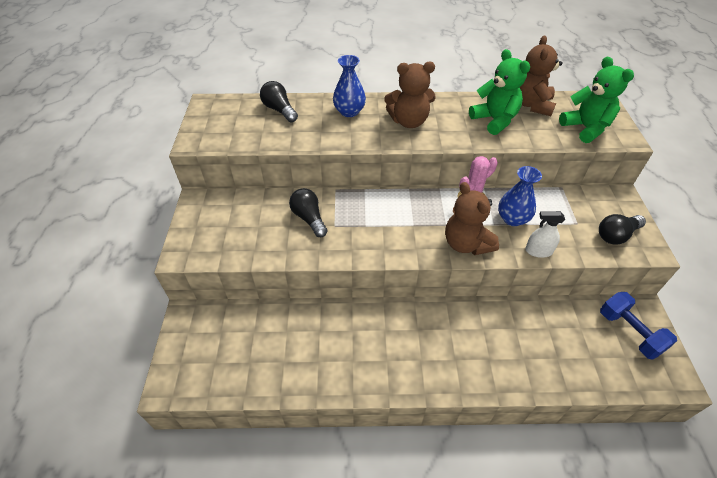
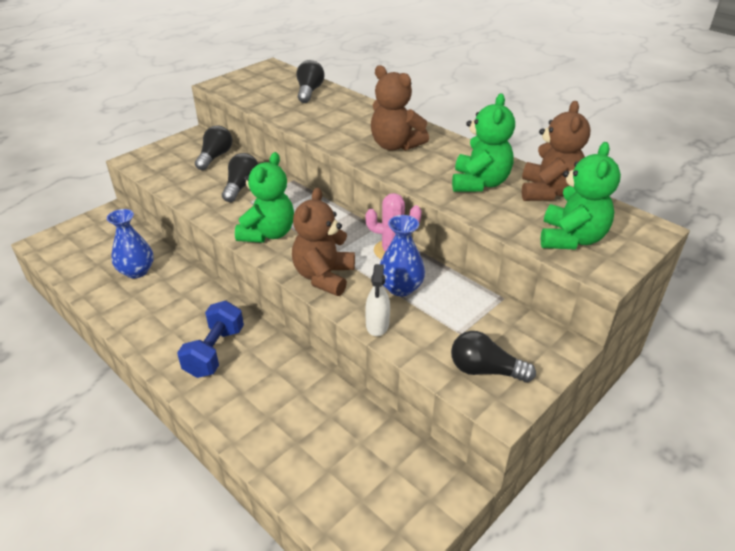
camera: 45 degrees right, 10 degrees down
(247, 208) = (215, 157): none -> black light bulb
(349, 112) = (359, 116): blue vase -> blue vase (136, 271)
(387, 240) = (268, 233): none -> green teddy bear
(532, 105) = (548, 192): brown teddy bear -> brown teddy bear turned 135 degrees clockwise
(538, 251) = (377, 325): white spray bottle -> white spray bottle turned 135 degrees counterclockwise
(629, 332) = (402, 487): blue dumbbell -> blue dumbbell (215, 352)

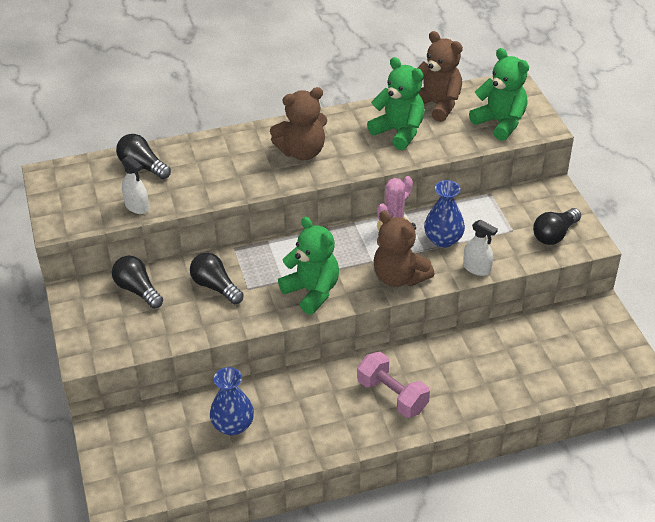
camera: 60 degrees left, 5 degrees up
(215, 352) = (392, 396): blue dumbbell -> pink dumbbell
(262, 103) = (137, 206): none -> white spray bottle

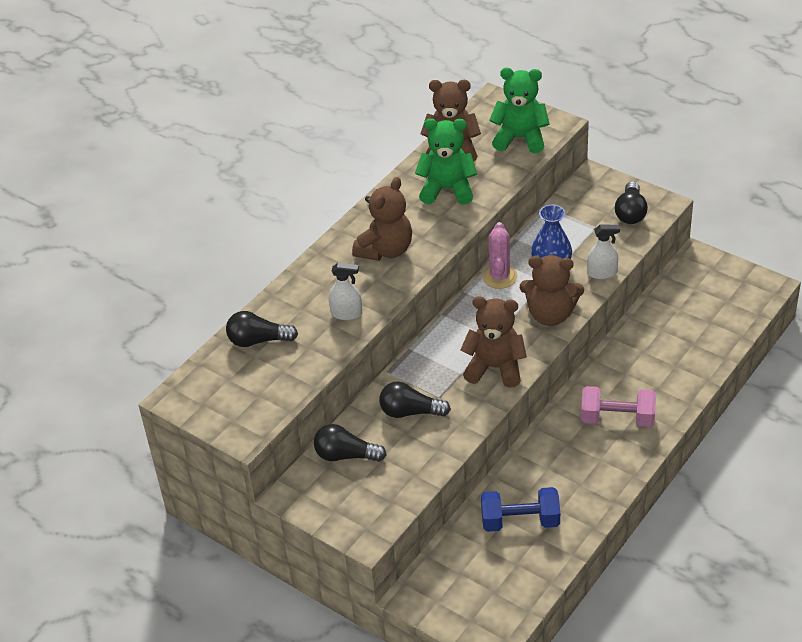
camera: 35 degrees left, 0 degrees up
(137, 206) = (297, 377): white spray bottle -> white spray bottle (346, 313)
(233, 425) = (520, 521): blue vase -> blue dumbbell
(312, 291) = (495, 368): green teddy bear -> brown teddy bear

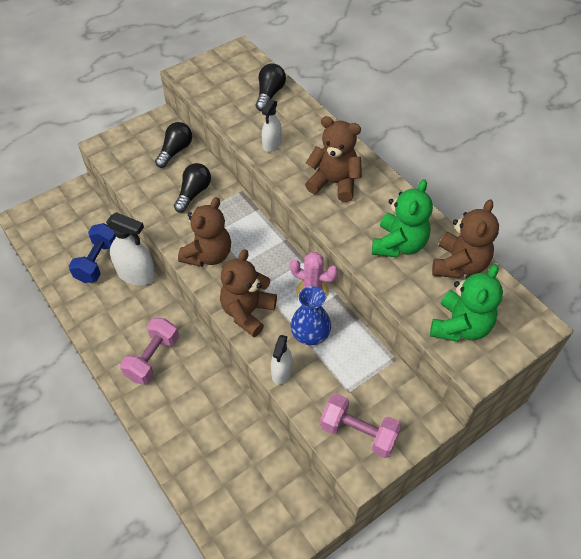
camera: 105 degrees right, 10 degrees up
(385, 250) = (334, 183): brown teddy bear -> brown teddy bear turned 150 degrees clockwise
(519, 476) = (136, 274): none -> white spray bottle
(630, 212) = (358, 433): black light bulb -> pink dumbbell

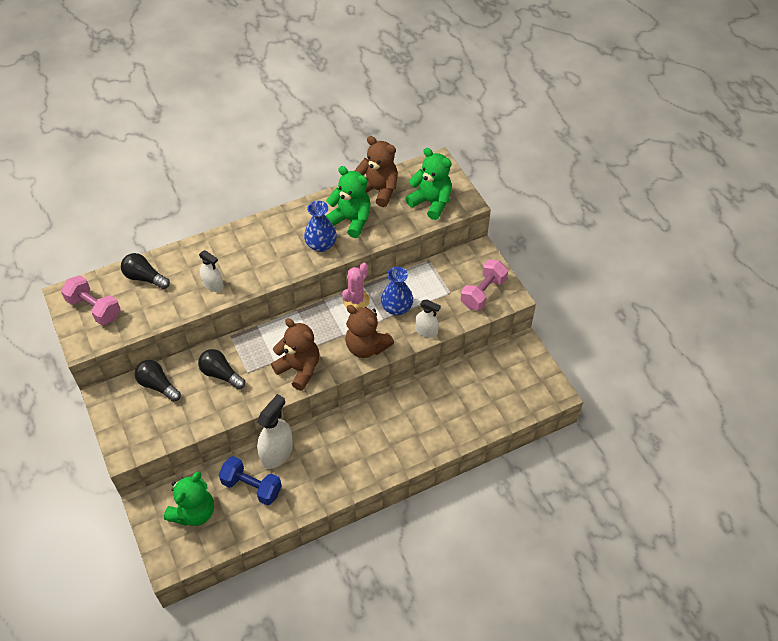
camera: 80 degrees left, 0 degrees up
(71, 224) = (194, 512): none -> green teddy bear
(152, 358) = (372, 444): pink dumbbell -> pink dumbbell (94, 308)
(334, 183) = (275, 248): brown teddy bear -> none
(351, 222) = (321, 245): none -> blue vase

